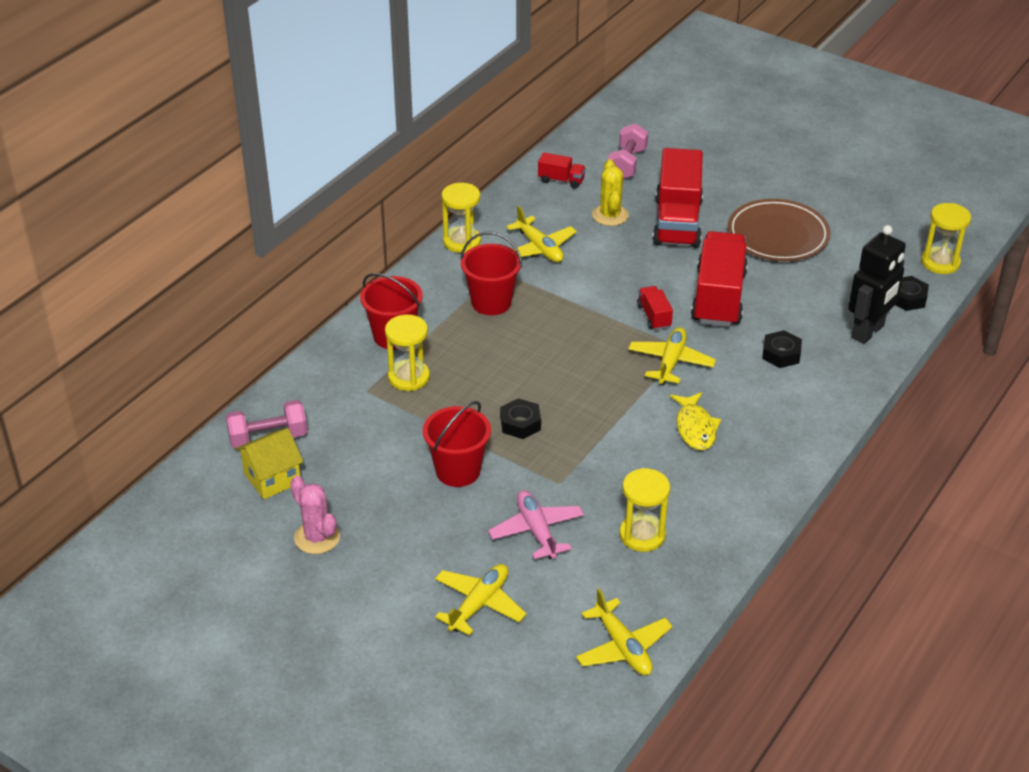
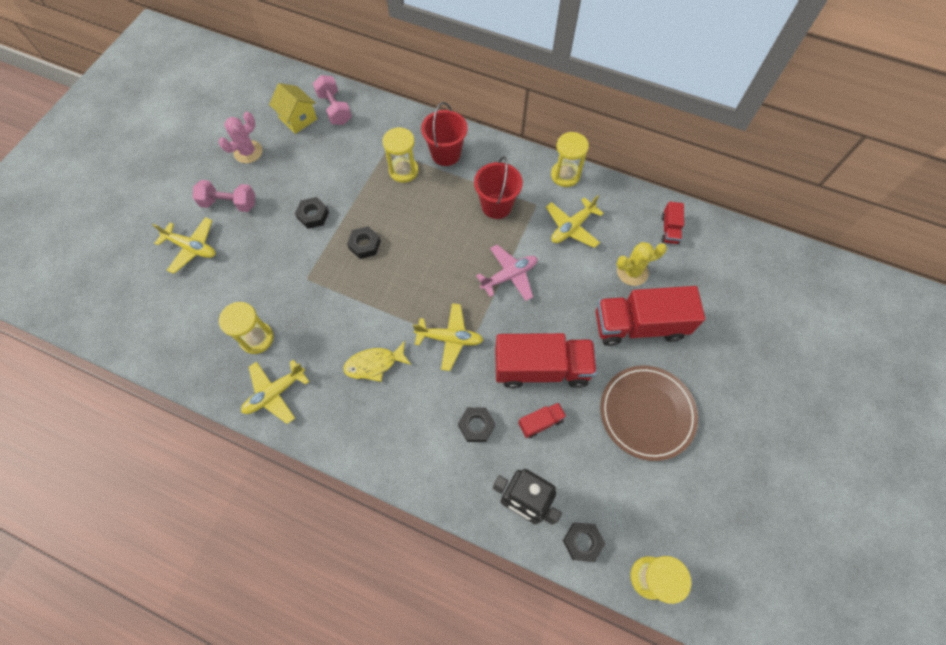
camera: 80 degrees right, 25 degrees up
(458, 471) = (313, 215): red bucket -> black nut
(536, 531) = (258, 271): pink plane -> pink plane (509, 276)
(622, 647) = (152, 337): yellow plane -> yellow plane (275, 393)
(627, 164) = (712, 276): pink dumbbell -> pink dumbbell (229, 203)
(654, 316) = (505, 320): red truck -> red truck (540, 422)

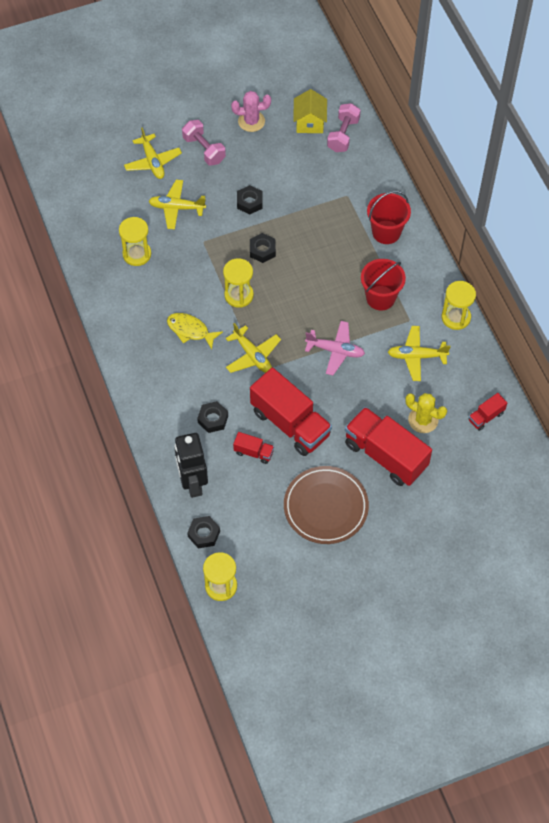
camera: 45 degrees right, 5 degrees down
(275, 393) = (116, 296): yellow plane -> yellow plane (176, 208)
(403, 171) = (343, 220): yellow hourglass -> yellow hourglass (239, 295)

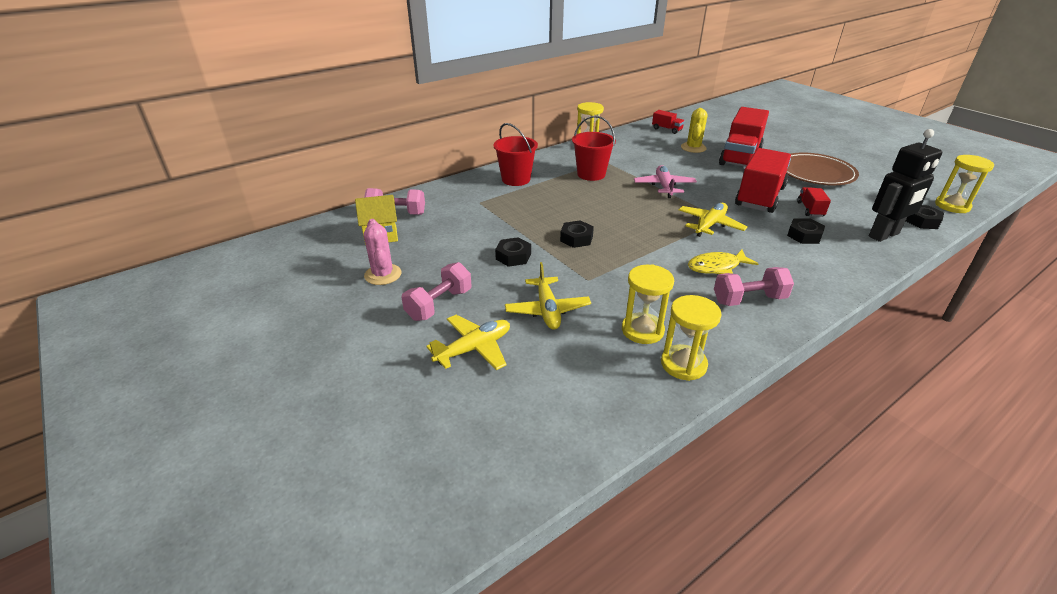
camera: 105 degrees left, 25 degrees down
(145, 331) = (749, 299): none -> pink dumbbell
(190, 330) = (717, 267): yellow fish -> yellow fish turned 60 degrees clockwise
(239, 295) = (645, 244): yellow hourglass -> yellow hourglass (683, 364)
(416, 356) = (637, 155): yellow plane -> none

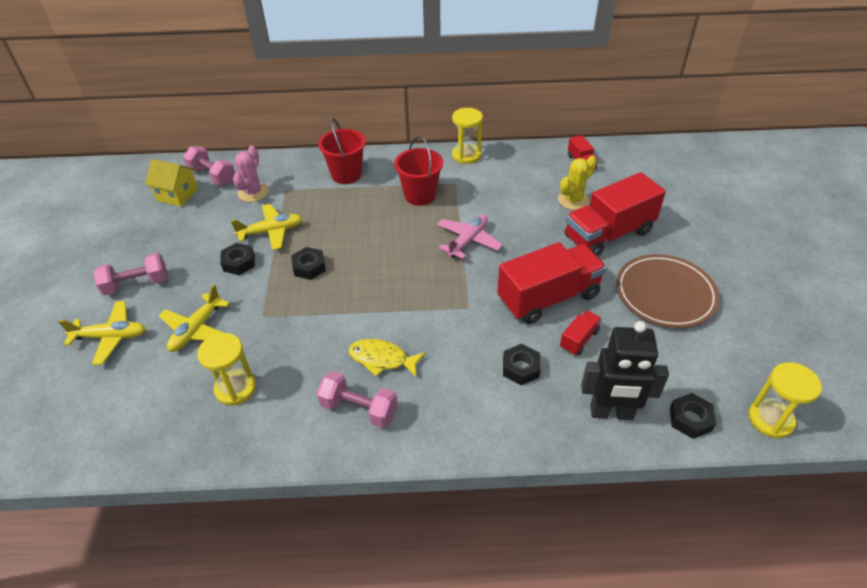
camera: 35 degrees right, 10 degrees up
(383, 275) = (135, 236): pink cactus -> pink cactus (253, 192)
(683, 364) = (221, 437): yellow hourglass -> none
(710, 225) = (445, 309): yellow plane -> yellow plane (271, 232)

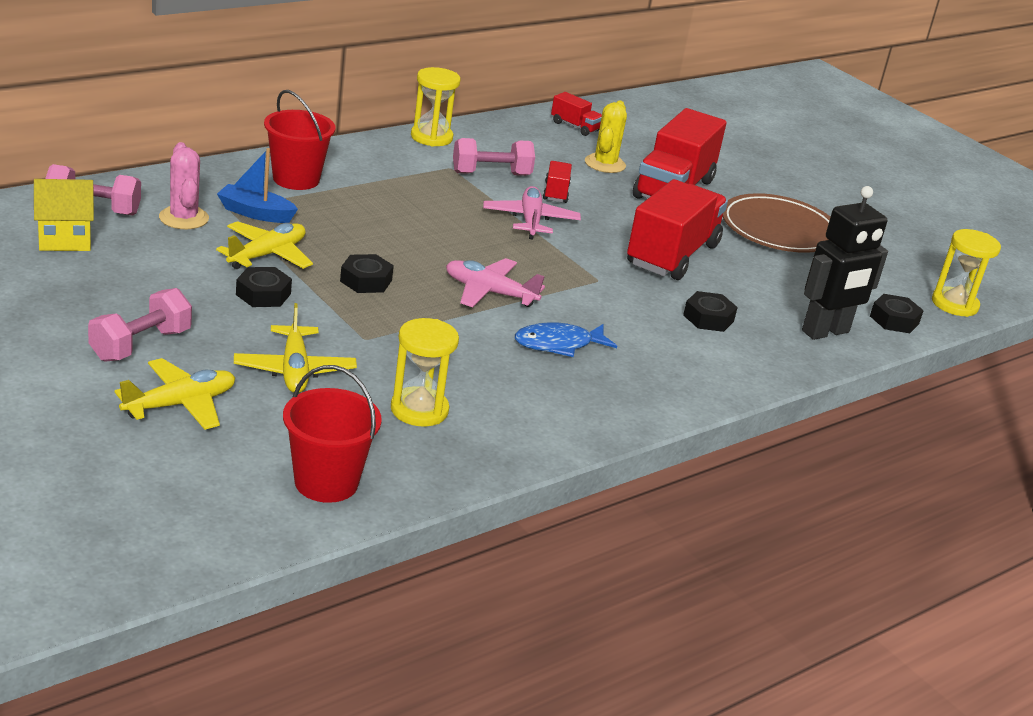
camera: 40 degrees left, 15 degrees down
(296, 197) = (255, 213): none -> blue boat
(359, 409) = (583, 391): pink dumbbell -> pink dumbbell (491, 174)
(379, 298) = (489, 292): none -> pink plane
(382, 359) = (558, 344): yellow fish -> blue fish
(420, 195) = (421, 186): red bucket -> red bucket (326, 482)
(579, 339) = (738, 283): red truck -> red truck (556, 192)

